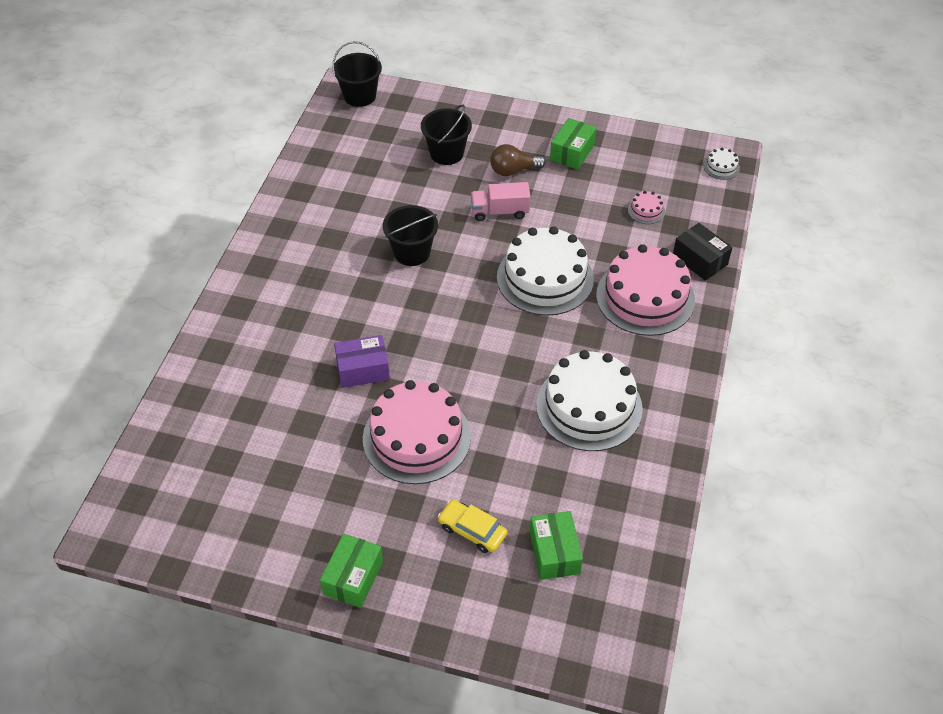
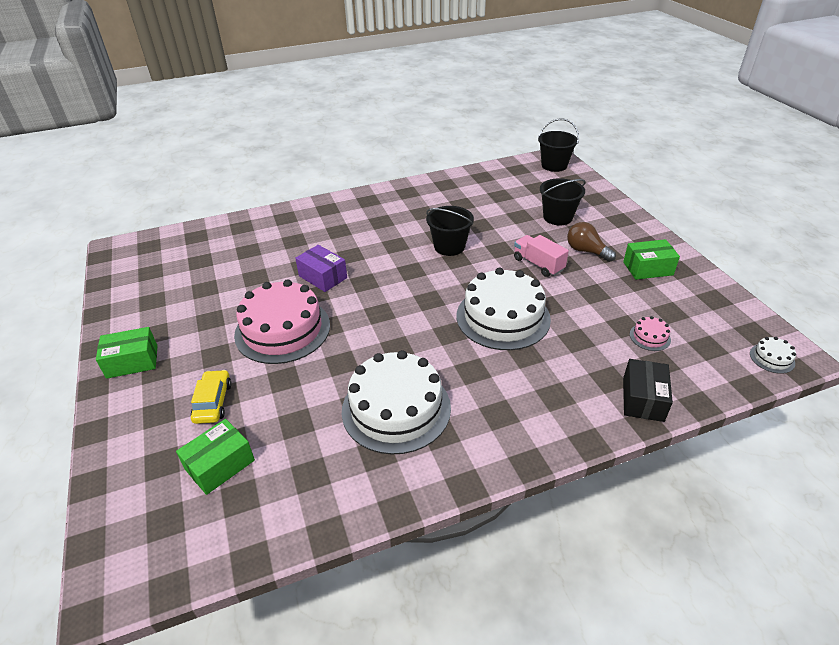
camera: 55 degrees right, 10 degrees down
(645, 297) = (554, 384): pink cake -> none

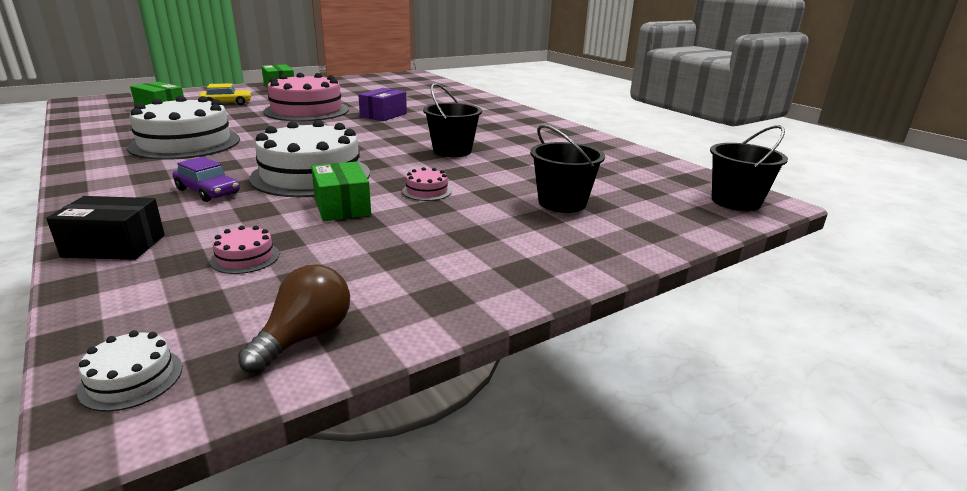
camera: 75 degrees right, 15 degrees down
(538, 264) = (427, 191): pink truck -> pink cake
(538, 370) = (208, 191): none -> purple car
(586, 251) = (472, 220): brown light bulb -> brown light bulb (304, 337)
(648, 268) = (436, 266): green box -> green box (342, 206)

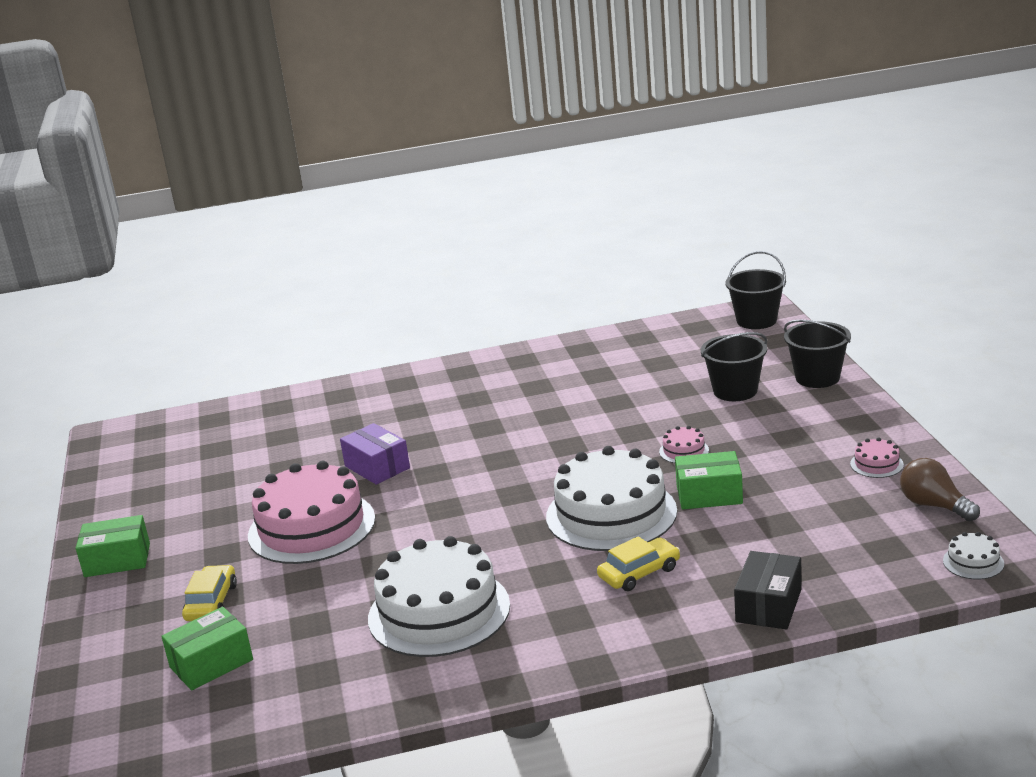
camera: 65 degrees left, 0 degrees up
(208, 191) = (639, 573): purple car -> yellow car
(245, 257) = (809, 537): pink cake -> pink cake (876, 464)
(452, 151) = (563, 430): black bucket -> black bucket (817, 378)

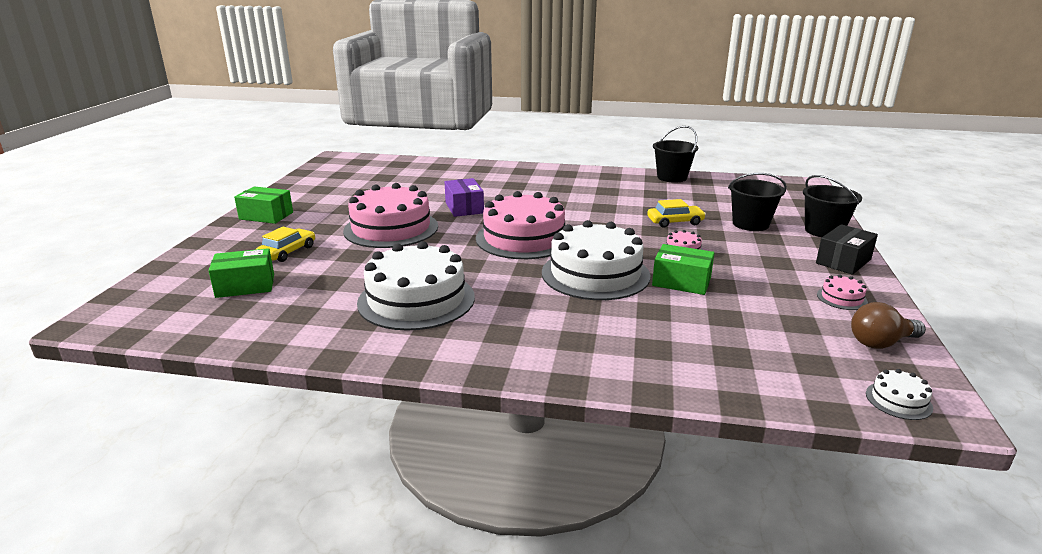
camera: 20 degrees right, 0 degrees up
(491, 490) = (524, 238): none -> pink cake
(639, 573) = (583, 318): yellow car -> yellow car (675, 222)
(756, 320) = (796, 189): black bucket -> black bucket (672, 177)
(769, 605) = (673, 375): black box -> black box (843, 261)
(934, 506) = (881, 343): brown light bulb -> brown light bulb turned 90 degrees counterclockwise

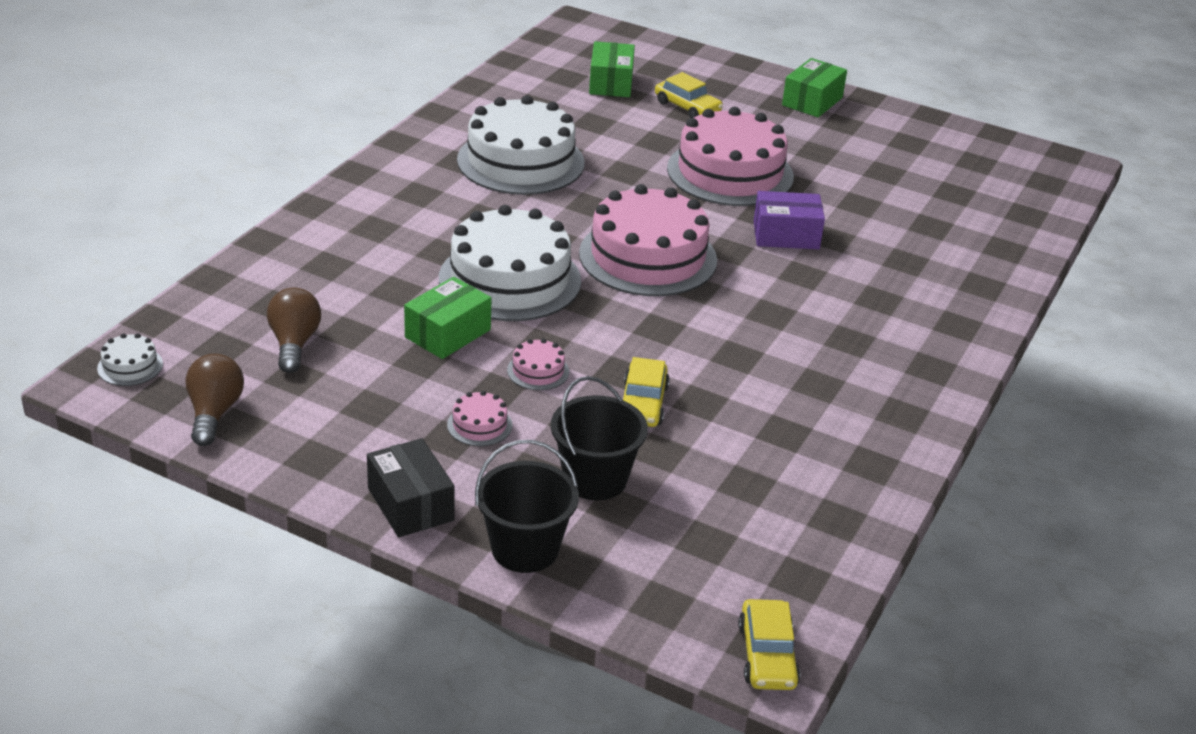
camera: 105 degrees right, 10 degrees up
(672, 177) = (871, 487): black bucket -> none
(767, 334) = (294, 344): none -> brown light bulb
(800, 185) = (767, 655): none -> yellow car
(841, 298) = (319, 440): pink cake -> pink cake (479, 425)

